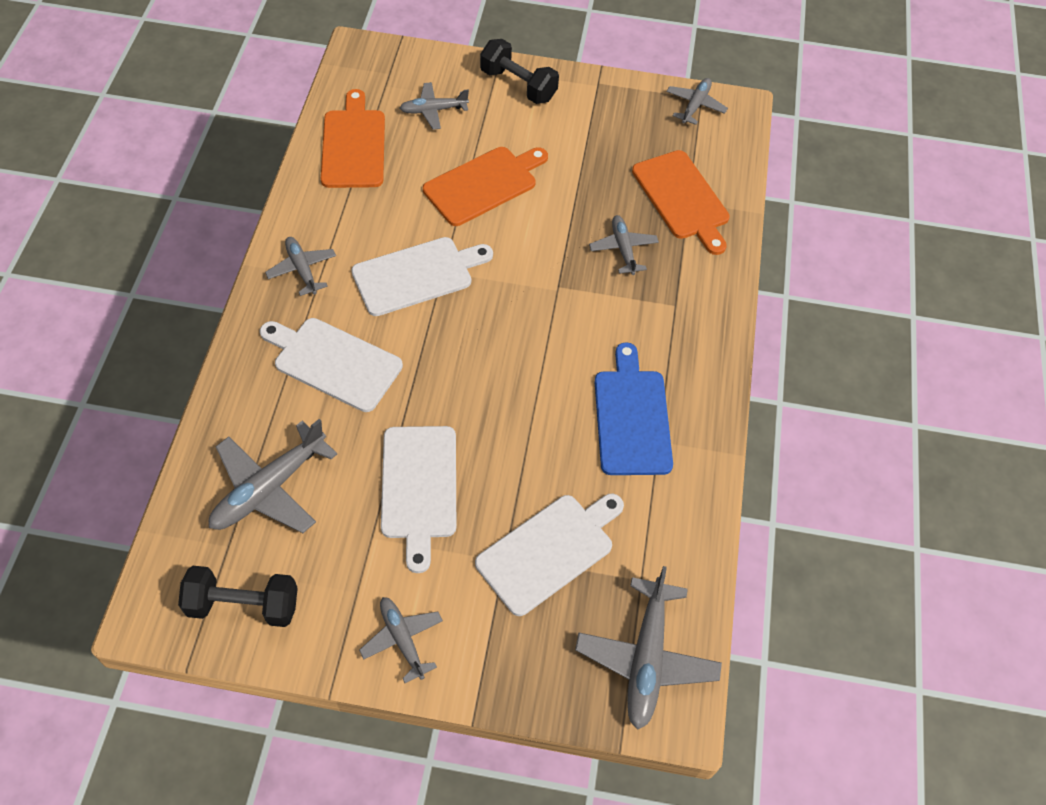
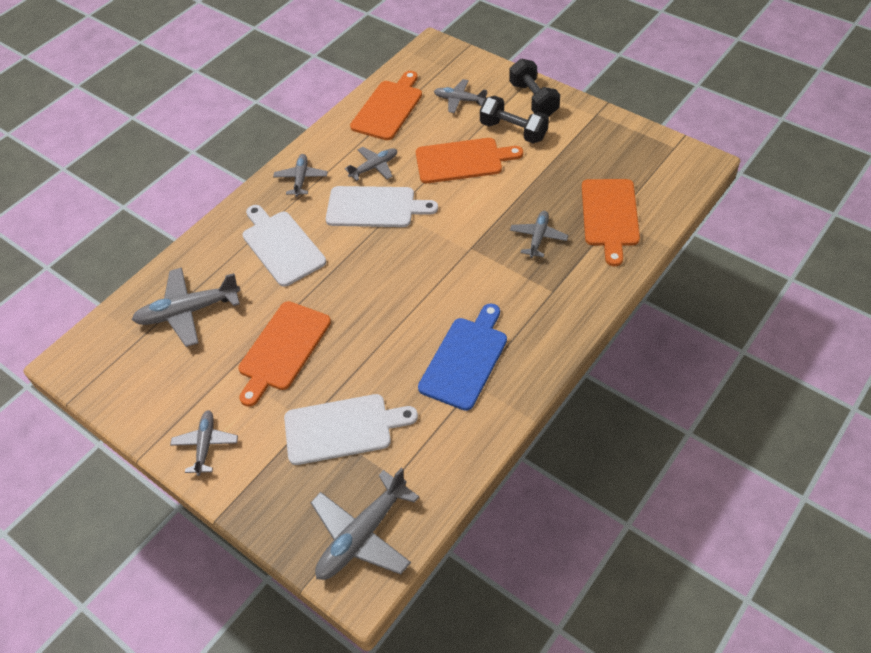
camera: 35 degrees right, 5 degrees down
(243, 605) = (124, 379): black dumbbell -> black dumbbell (513, 131)
(419, 487) = (283, 349): white cutting board -> orange cutting board
(695, 105) = (666, 151): grey plane -> grey plane (374, 167)

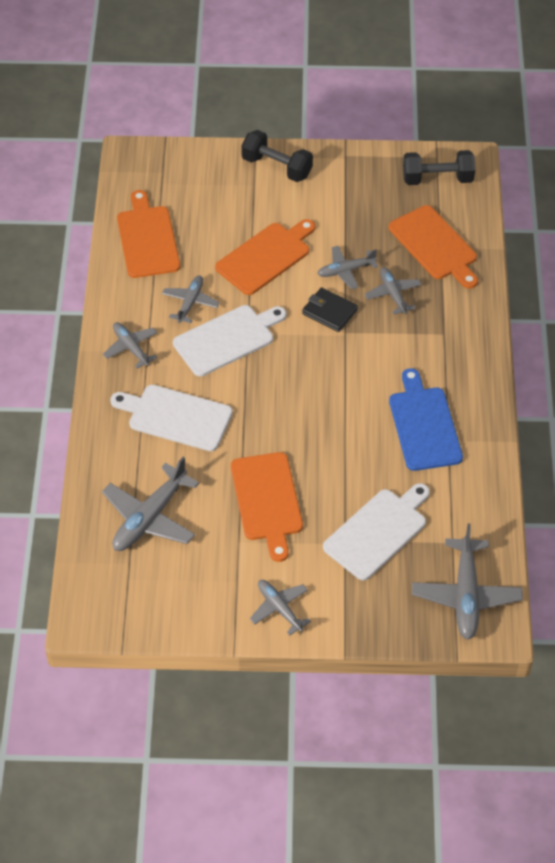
camera: 40 degrees left, 0 degrees up
(459, 100) = (208, 199): grey plane -> grey plane (345, 271)
(473, 226) = (329, 312): none -> black wallet
(513, 131) = (286, 207): black dumbbell -> black dumbbell (437, 179)

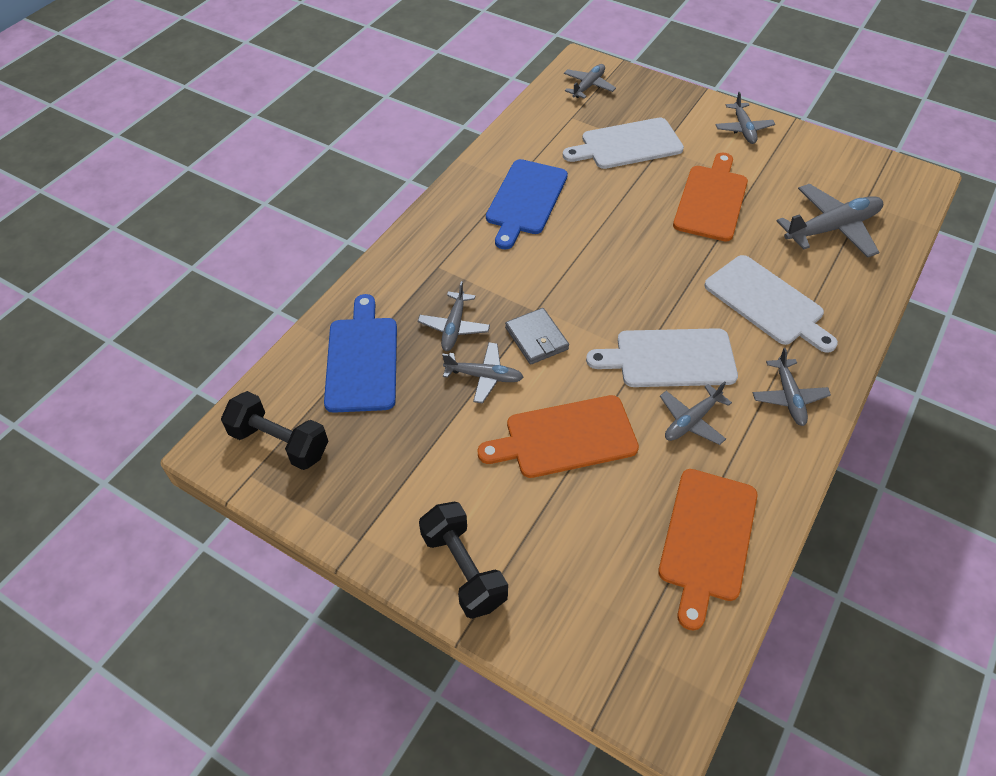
camera: 150 degrees left, 0 degrees up
(329, 312) = (536, 338): black wallet -> grey wallet
(435, 245) = (362, 359): orange cutting board -> blue cutting board
(466, 595) = (588, 86): grey plane -> grey plane, size x0.60

